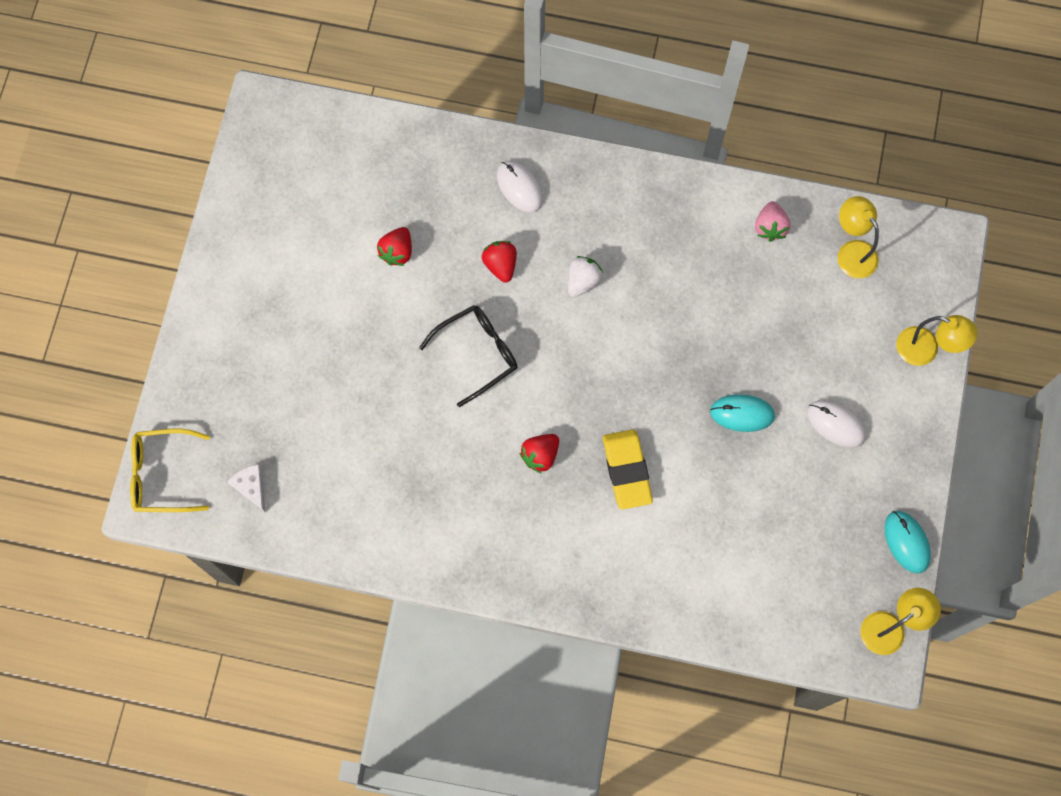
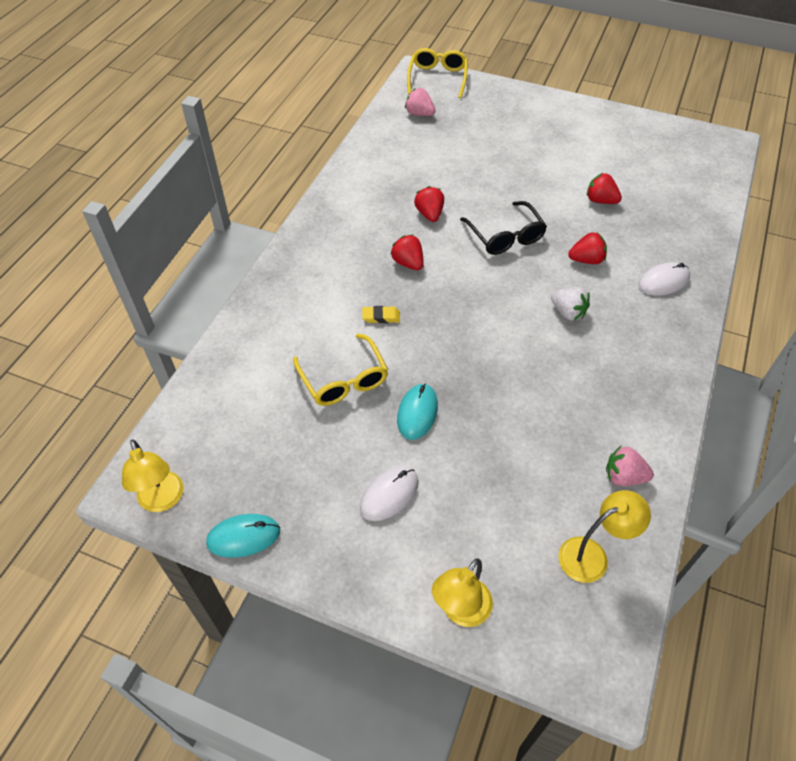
camera: 100 degrees right, 20 degrees down
(251, 487) = (419, 114): white cheese -> pink strawberry
(454, 444) = (429, 214): none -> red strawberry
(627, 470) = (381, 317): yellow eraser -> yellow eraser, size x0.51
(717, 492) = (344, 379): none -> yellow glasses

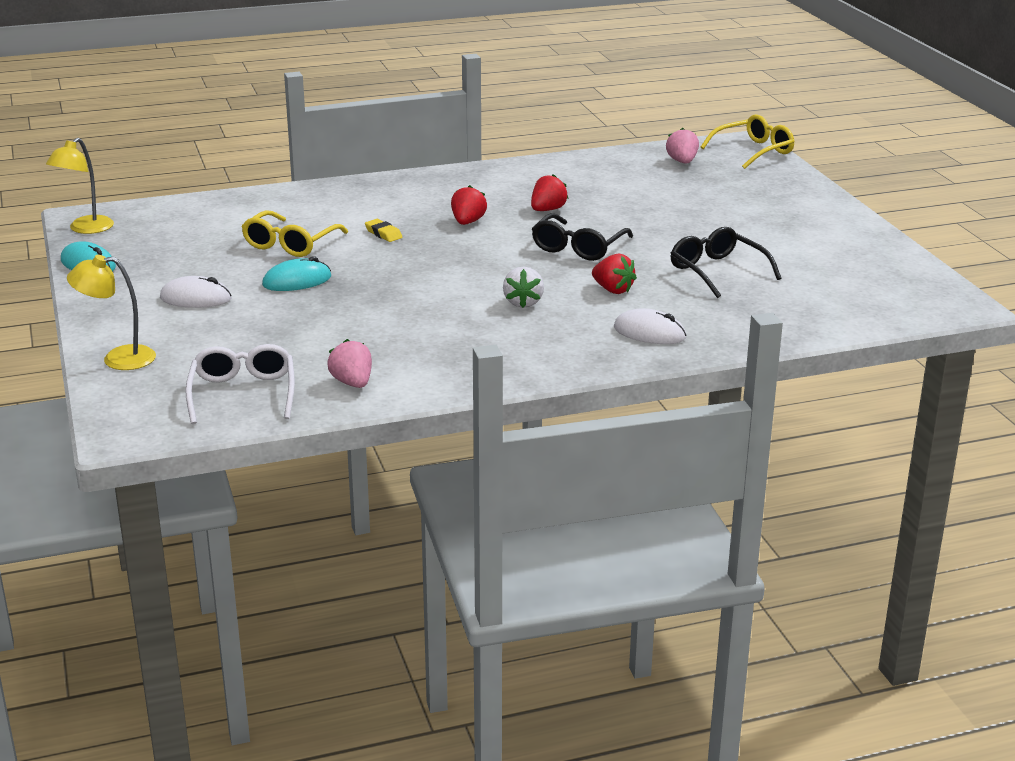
camera: 50 degrees right, 25 degrees down
(592, 555) = (243, 393): yellow lamp -> white glasses
(600, 200) = (717, 271): red strawberry -> black glasses

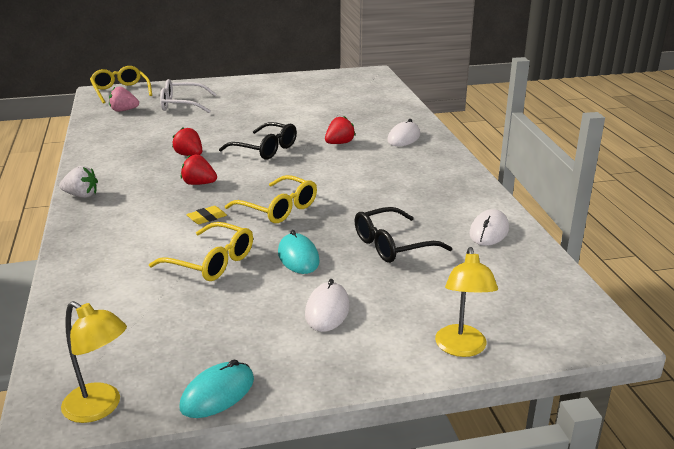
camera: 85 degrees left, 0 degrees up
(243, 393) = (516, 277): white glasses -> white glasses (182, 105)
(352, 383) = (489, 231): pink strawberry -> white mouse
(407, 265) = (278, 209): none -> yellow glasses
(523, 302) = (355, 170): white strawberry -> white strawberry (81, 195)
(717, 271) = (317, 115): black glasses -> black glasses (392, 245)

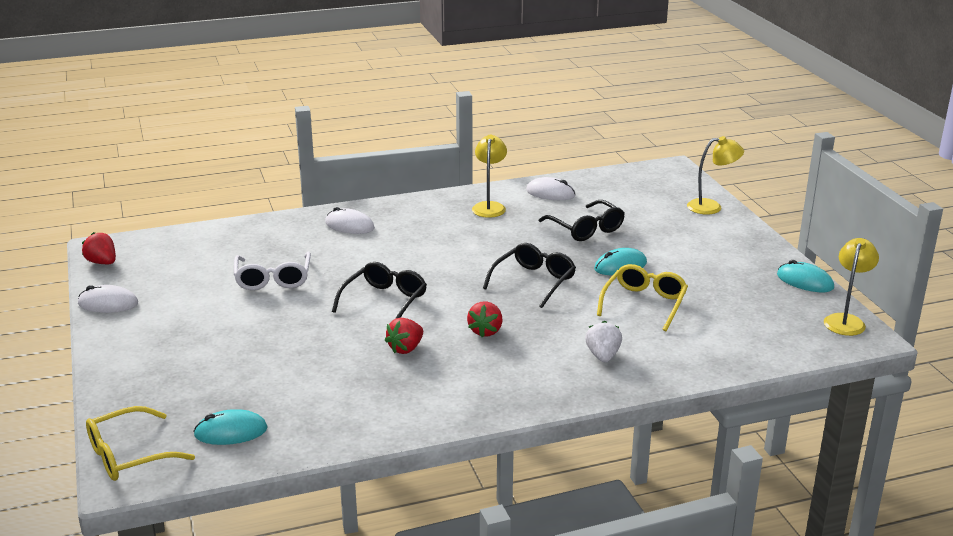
camera: 95 degrees left, 0 degrees up
(81, 195) = (531, 403): white strawberry -> white strawberry (603, 356)
(123, 110) = (231, 432): pink strawberry -> turquoise mouse
(182, 105) = (213, 382): white glasses -> white glasses (273, 279)
(207, 218) = (563, 316): yellow eraser -> none
(278, 209) = (534, 281): yellow glasses -> black glasses
(327, 310) = (691, 250): white mouse -> white mouse (108, 303)
(339, 143) = (366, 259): red strawberry -> red strawberry (102, 262)
(448, 196) = (489, 206): none -> yellow lamp

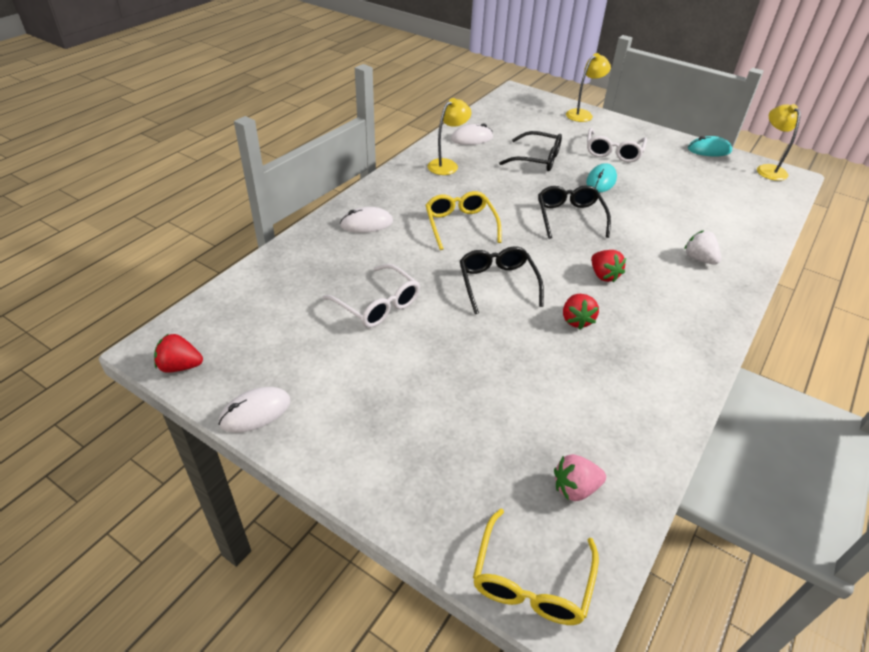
camera: 40 degrees left, 15 degrees up
(231, 432) = (575, 488): turquoise mouse -> pink strawberry
(489, 206) = (447, 165): yellow lamp -> yellow lamp turned 75 degrees clockwise
(644, 303) = (658, 205): yellow glasses -> yellow glasses (460, 225)
(681, 248) = (613, 152): none -> white glasses

